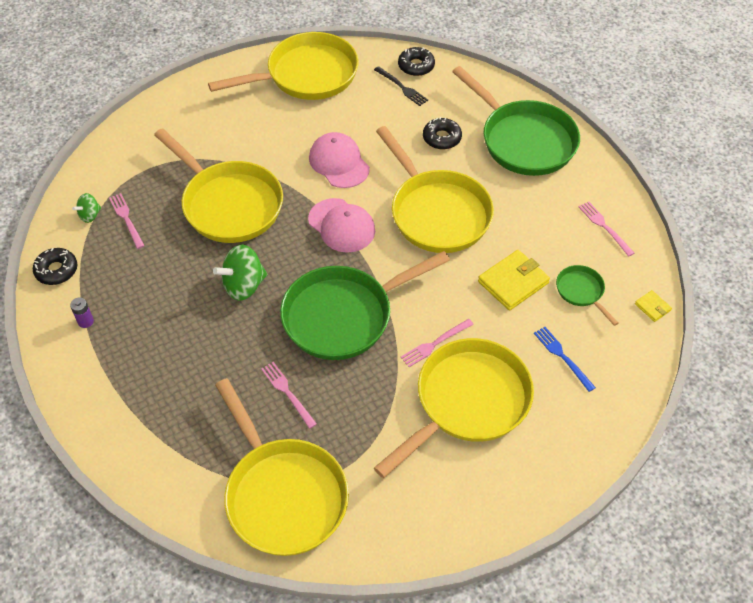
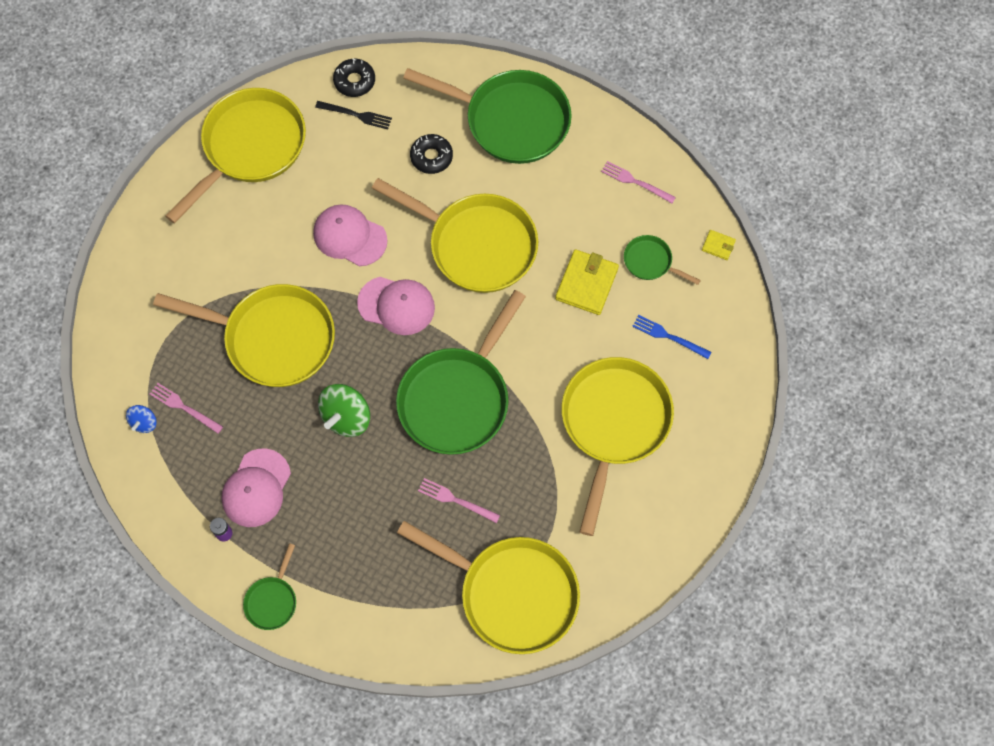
camera: 30 degrees left, 15 degrees up
(56, 270) = (156, 497): black donut -> none
(83, 391) = (272, 600): none -> green pan
(90, 215) = (144, 422): green spinning top -> blue spinning top
(135, 301) = (256, 488): none -> pink cap
(435, 344) = (554, 383): pink fork -> none

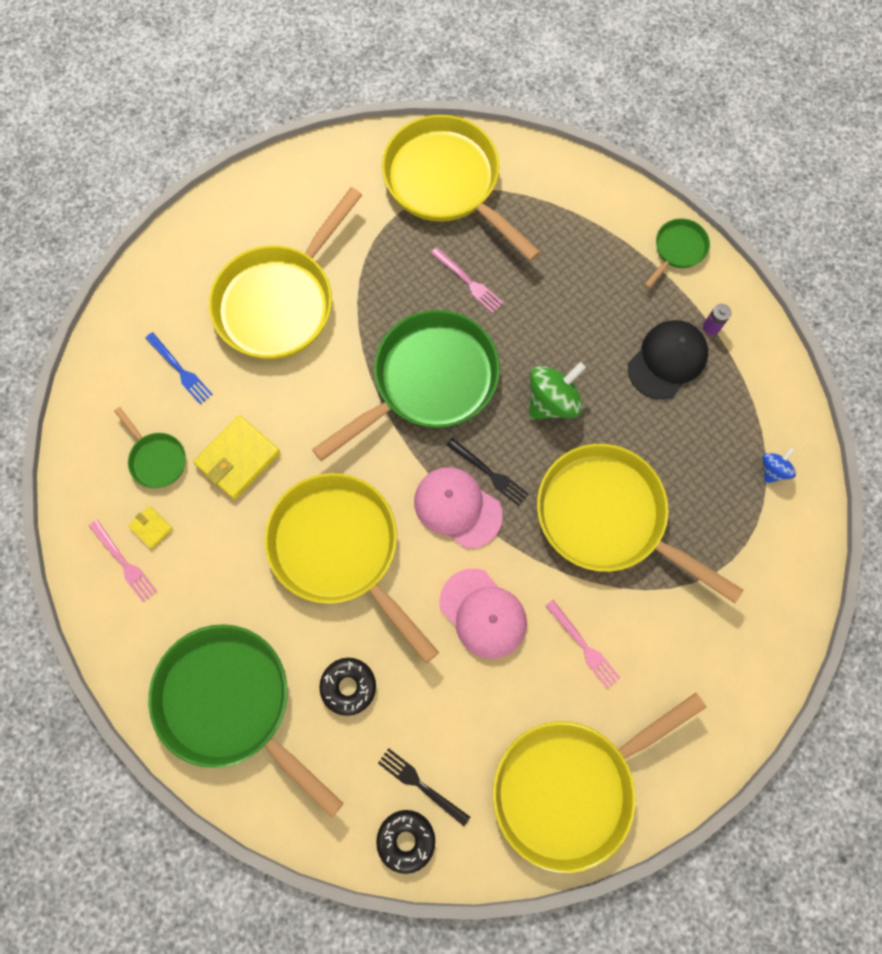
camera: 160 degrees left, 5 degrees up
(184, 407) = (726, 472): pink fork -> pink fork (584, 646)
(256, 488) = (667, 360): pink cap -> black cap
(380, 340) = (489, 473): none -> black fork
(718, 246) = (74, 451): yellow wallet -> yellow wallet (151, 527)

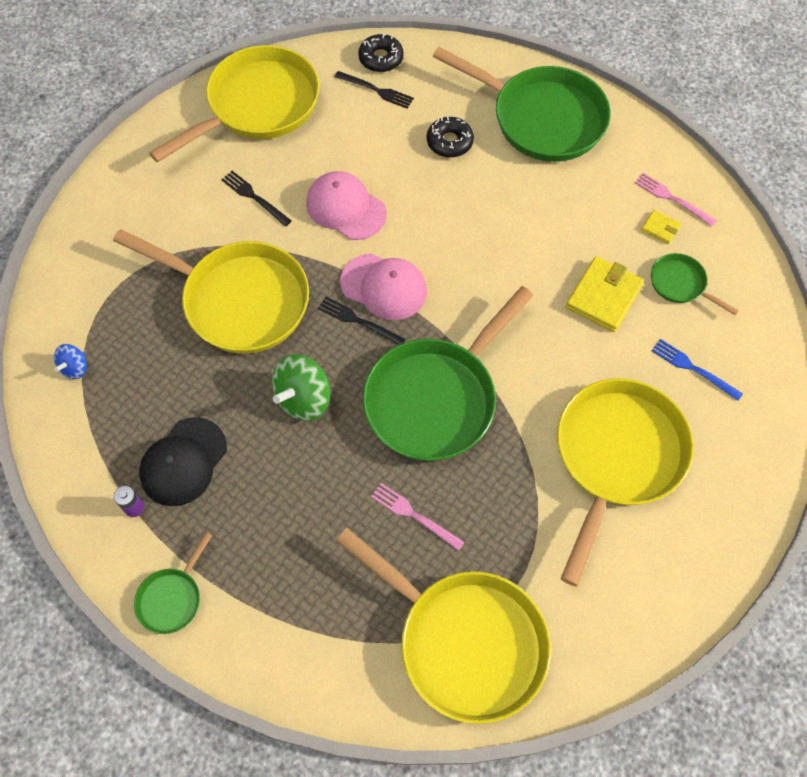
camera: 170 degrees right, 10 degrees down
(340, 549) = (484, 237): yellow pan -> none
(584, 646) = (254, 197): pink fork -> black fork

